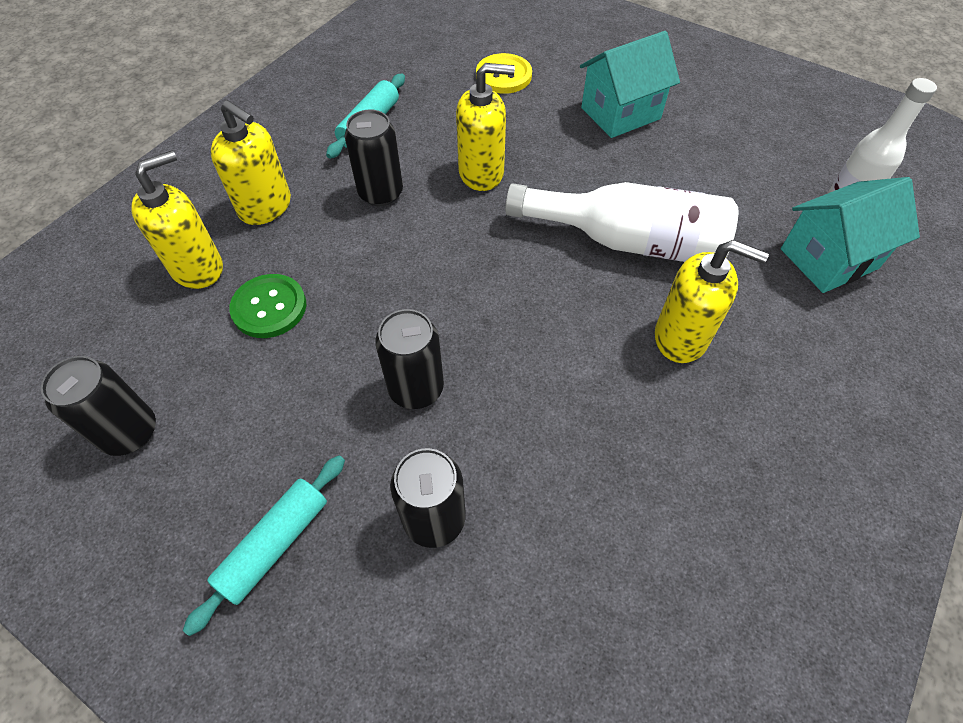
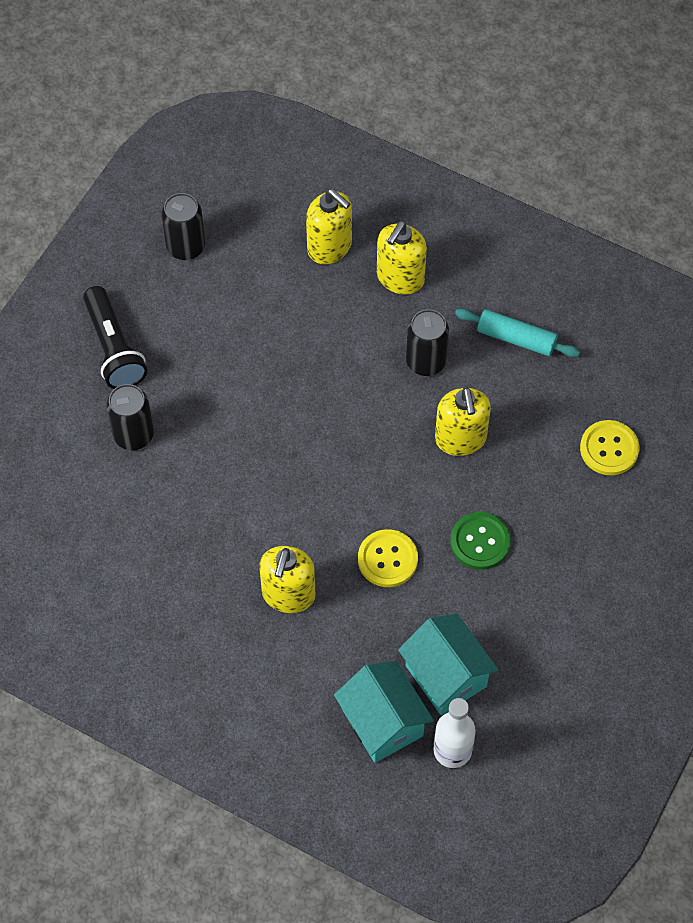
camera: 85 degrees right, 5 degrees up
(269, 307) = (295, 304): green button -> green button (480, 542)
(275, 544) = (114, 348): turquoise rolling pin -> black flashlight
(416, 388) = (230, 413): black can -> none
(620, 113) = (563, 559): turquoise house -> turquoise house (446, 676)
(628, 241) = (387, 559): white bottle -> yellow button

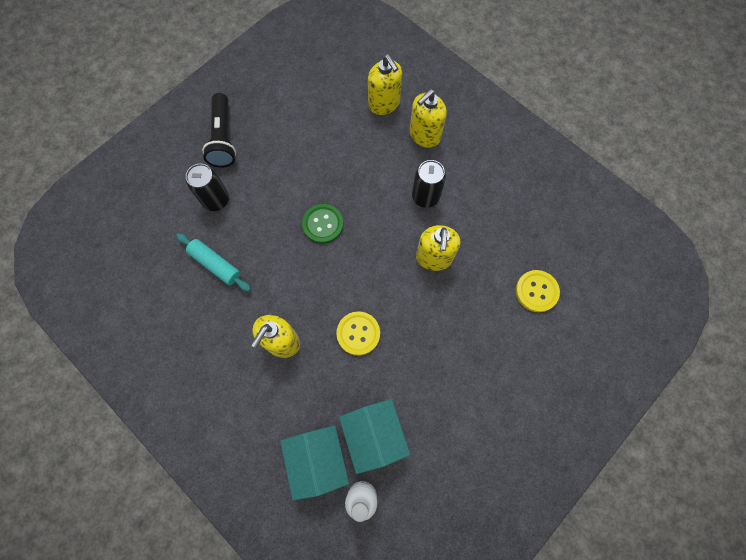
camera: 15 degrees right, 10 degrees up
(186, 247) = (291, 82): black can -> none
(480, 542) = (427, 337): green button -> green button (323, 224)
(516, 339) = (491, 195): turquoise rolling pin -> turquoise rolling pin (215, 265)

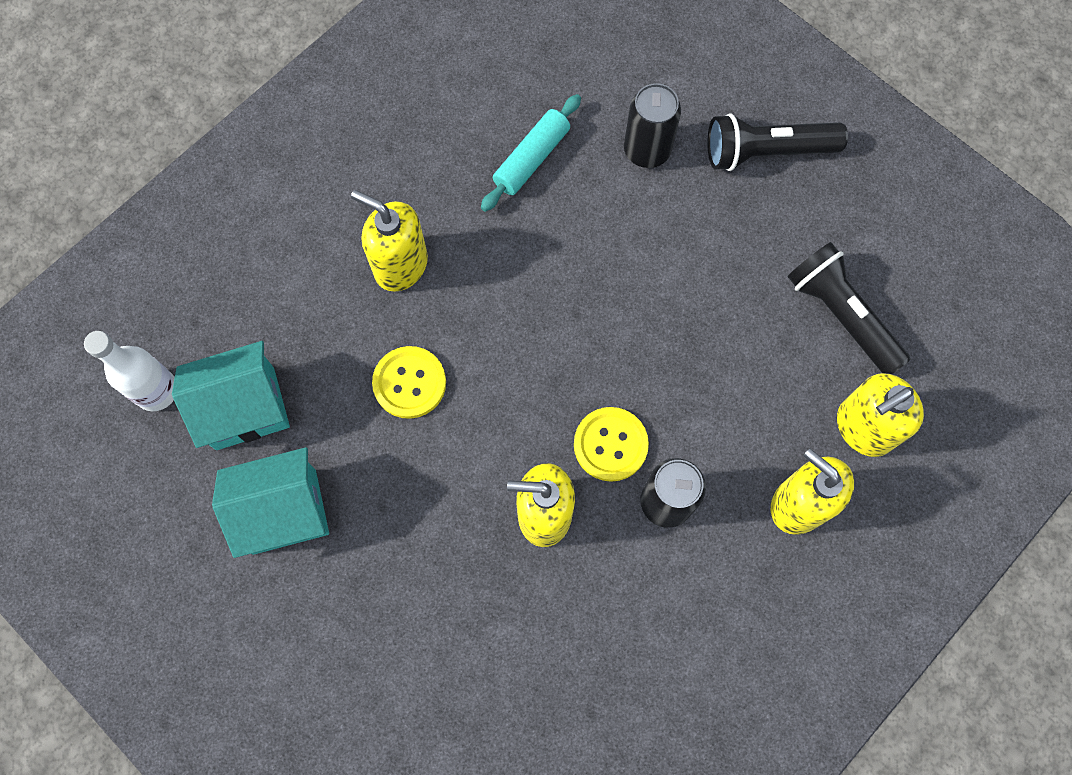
camera: 90 degrees right, 0 degrees up
(318, 459) = (216, 325): turquoise house -> turquoise house (284, 511)
(322, 109) = (841, 315): none -> black flashlight
(323, 224) = (606, 322): green button -> none
(536, 291) = (478, 703): yellow button -> yellow button (610, 445)

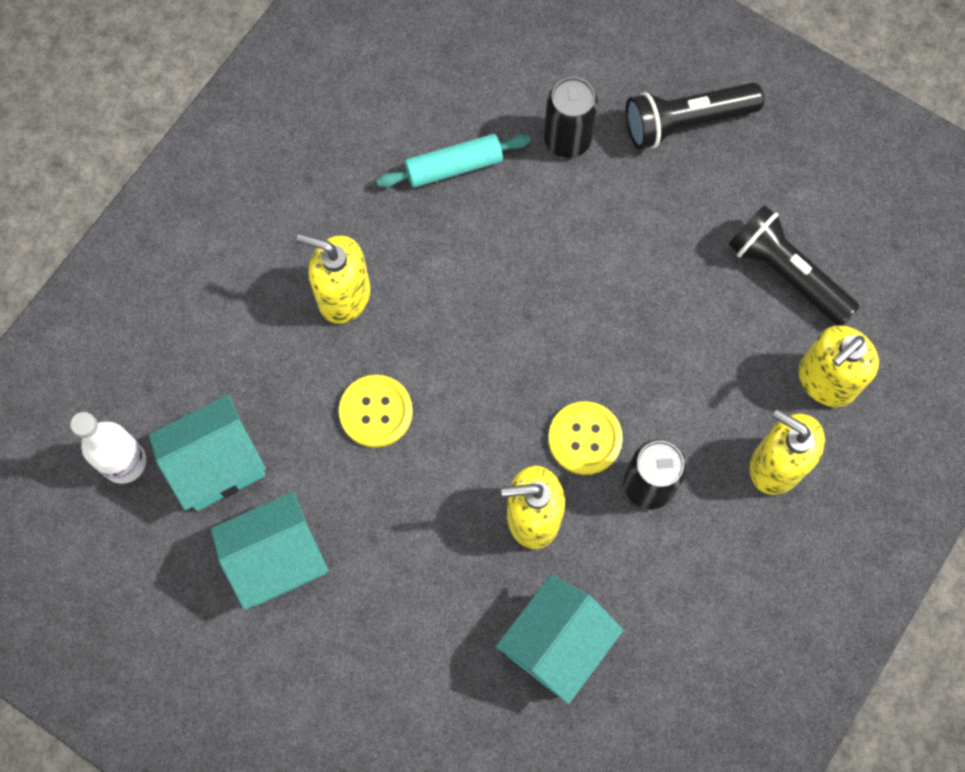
camera: 10 degrees left, 0 degrees up
(531, 159) = (454, 166): turquoise rolling pin -> turquoise rolling pin turned 45 degrees clockwise
(544, 647) = (556, 644): none -> turquoise house

